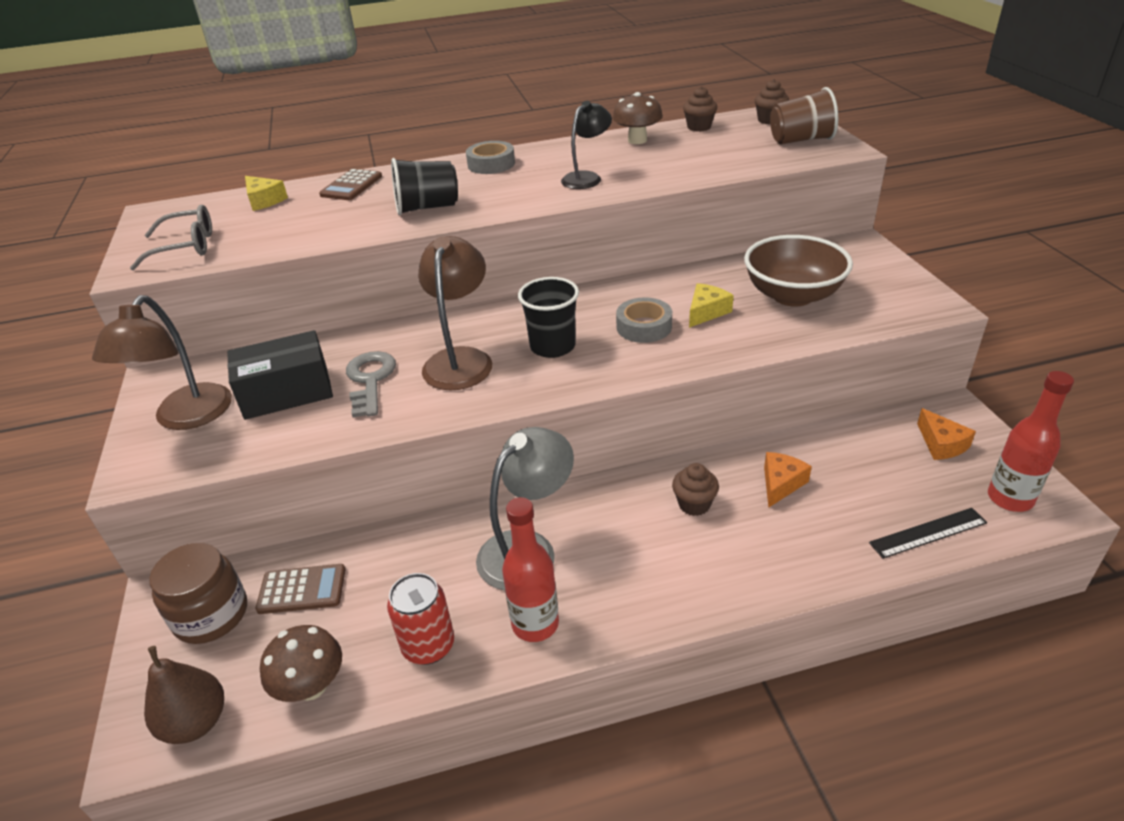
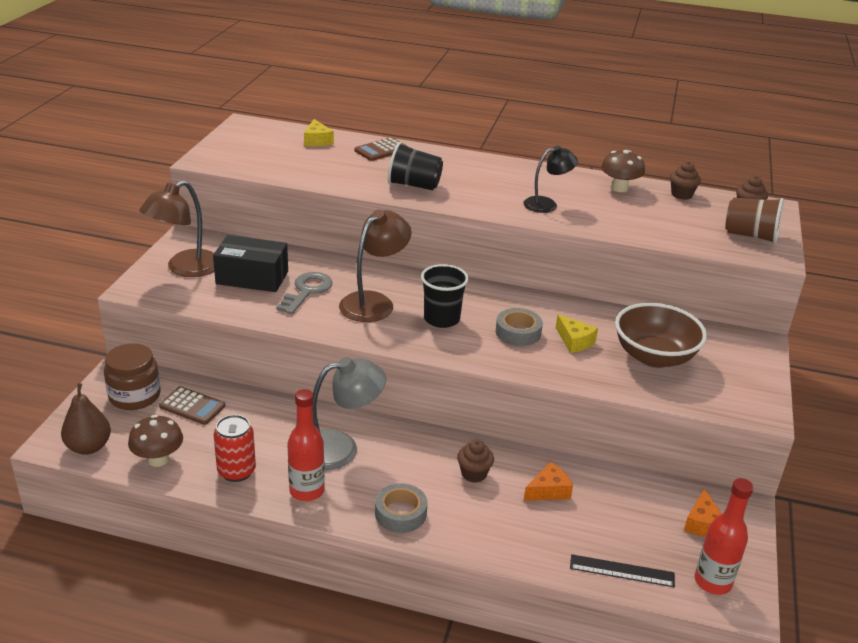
camera: 25 degrees right, 5 degrees down
(186, 247) = (244, 156): grey glasses -> none
(491, 164) = (491, 168): grey tape -> grey tape (400, 513)
(706, 312) = (574, 341): yellow cheese -> yellow cheese turned 75 degrees clockwise

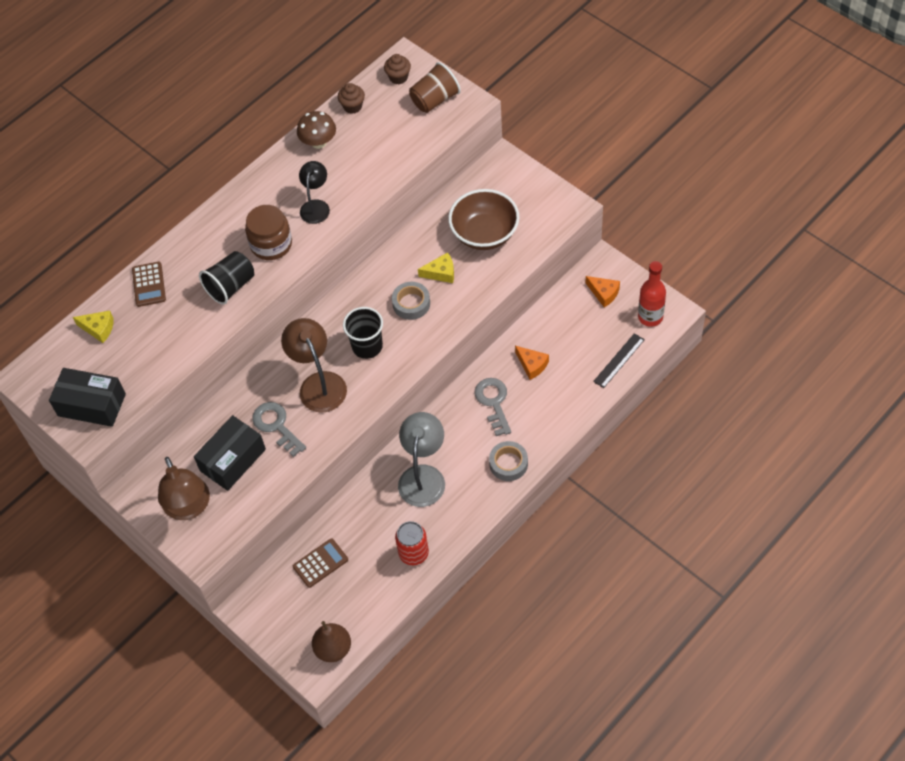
camera: 55 degrees left, 25 degrees up
(135, 396) = (284, 602): brown jar -> brown jar (271, 244)
(158, 459) = (373, 603): brown mushroom -> none
(236, 155) = (91, 405): none -> black box
(307, 491) = (457, 514): red bottle -> none
(474, 474) = (493, 402): brown cupcake -> grey key
(548, 490) = (532, 365): orange cheese -> orange cheese turned 135 degrees clockwise

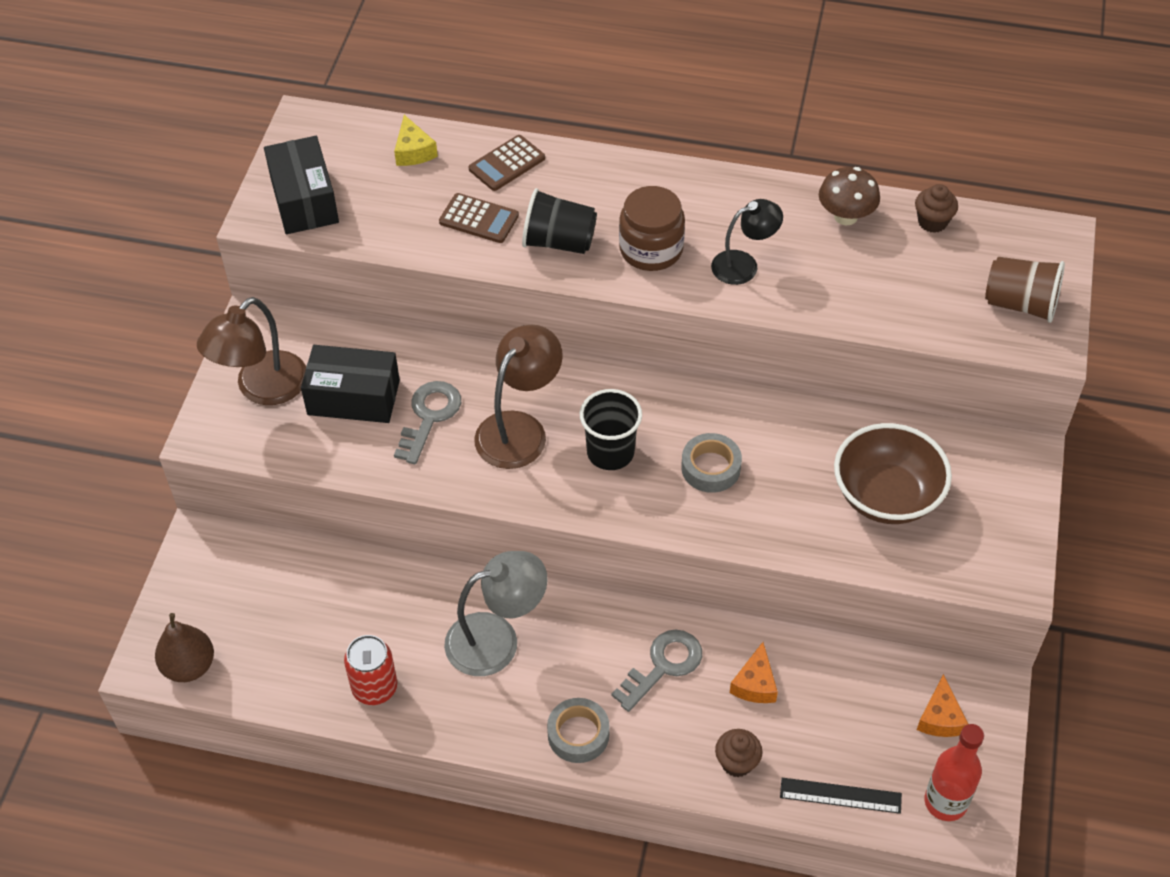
camera: 55 degrees right, 5 degrees down
(320, 563) = (303, 587): brown calculator -> brown calculator (479, 219)
(398, 77) = (1022, 246): brown cupcake -> brown cupcake (737, 762)
(441, 273) = (784, 477): yellow cheese -> none

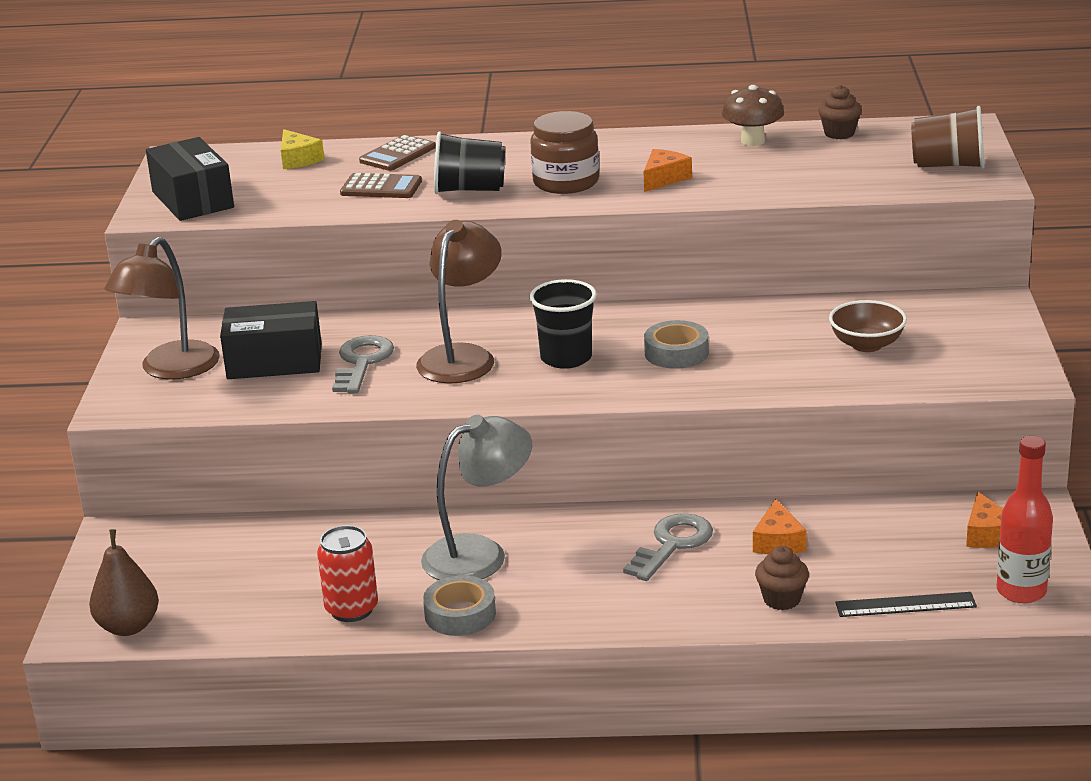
camera: 10 degrees left, 25 degrees down
(578, 734) = (596, 607): grey tape -> grey tape (460, 614)
(744, 264) = (664, 179): black lamp -> orange cheese
(886, 496) = (867, 345): brown bowl -> brown bowl, size x0.62

